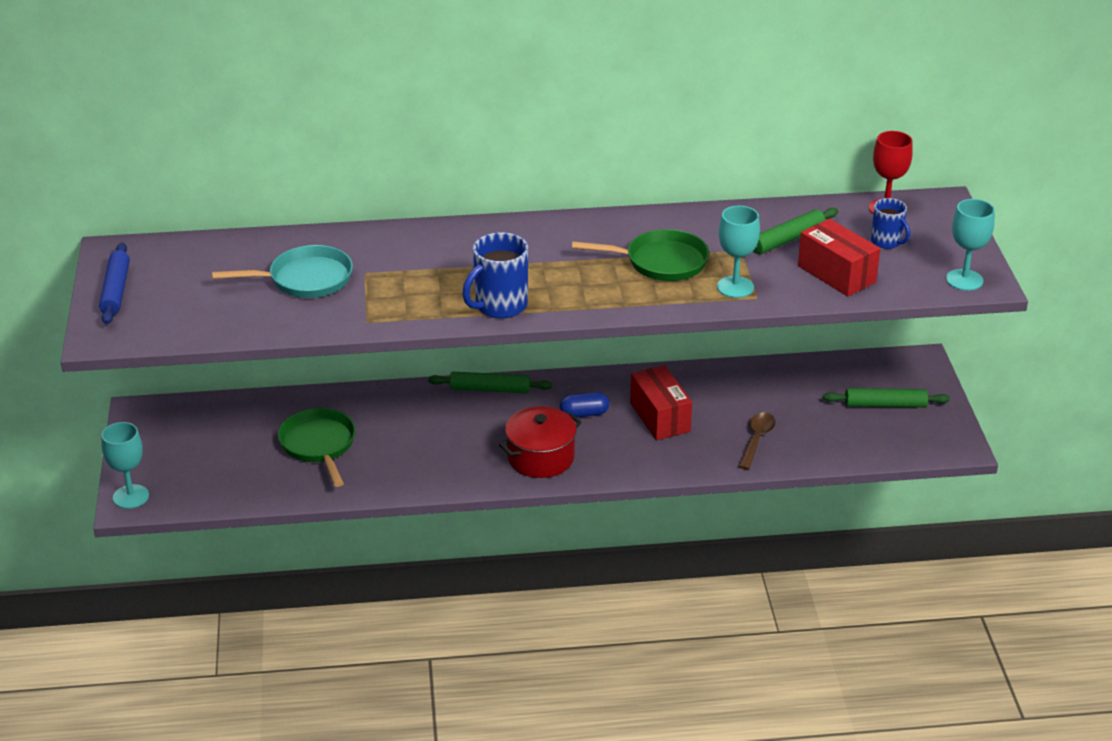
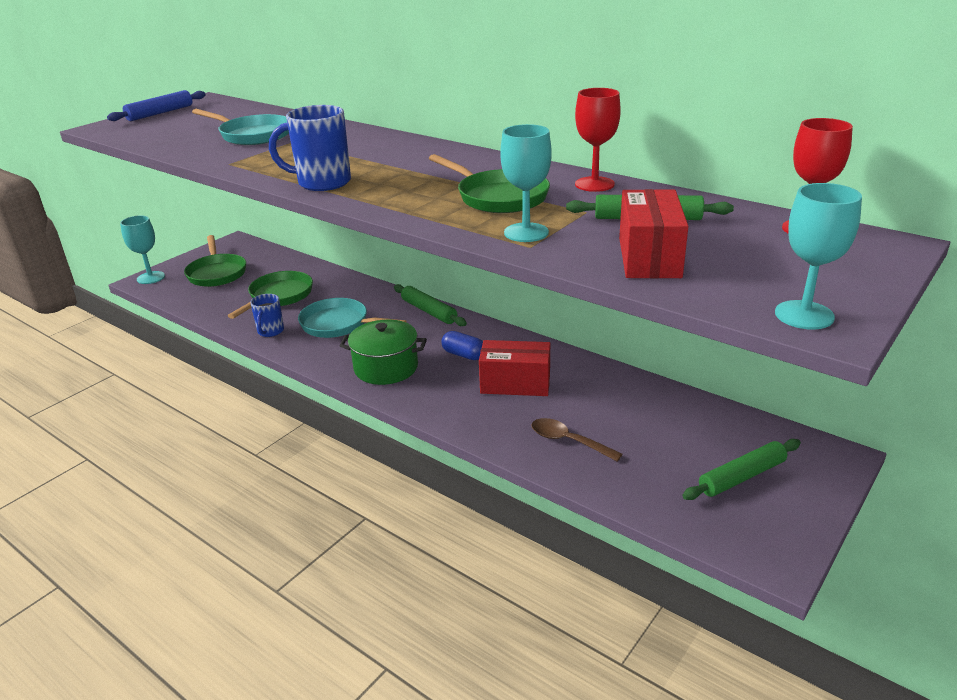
camera: 45 degrees right, 5 degrees down
(198, 455) = (217, 273): none -> green pan
(431, 442) = (339, 324): none -> turquoise pan
(540, 457) = (386, 368): red pot -> green pot
(660, 417) = (515, 384): red box -> red box turned 75 degrees clockwise
(703, 220) = (594, 184): none -> red goblet
(756, 440) = (568, 441): brown spoon -> brown spoon turned 120 degrees counterclockwise
(885, 405) = (742, 476): green rolling pin -> green rolling pin turned 75 degrees counterclockwise
(887, 242) = (759, 252): blue mug -> blue mug (270, 331)

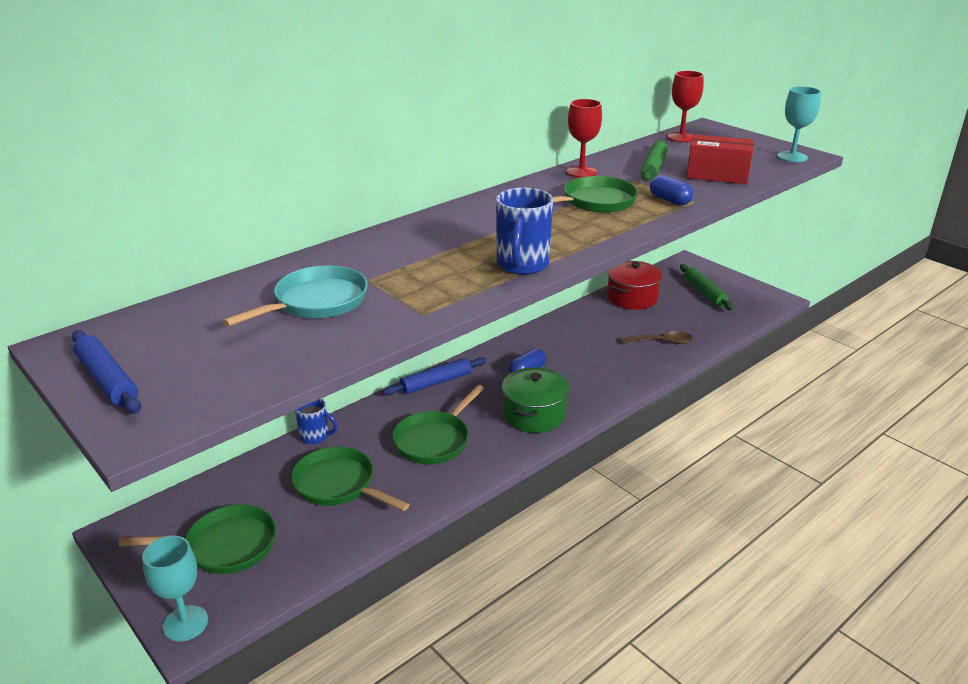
camera: 80 degrees left, 0 degrees up
(270, 331) = (426, 491): blue mug -> blue mug (315, 436)
(339, 324) = (434, 440): turquoise pan -> green pan
(429, 311) = (436, 382): green rolling pin -> blue rolling pin
(515, 384) = (581, 353): red box -> none
(526, 232) = (669, 200): turquoise goblet -> blue capsule
(568, 441) = (661, 342): brown spoon -> brown spoon turned 135 degrees counterclockwise
(676, 411) = (632, 298): none -> red pot

